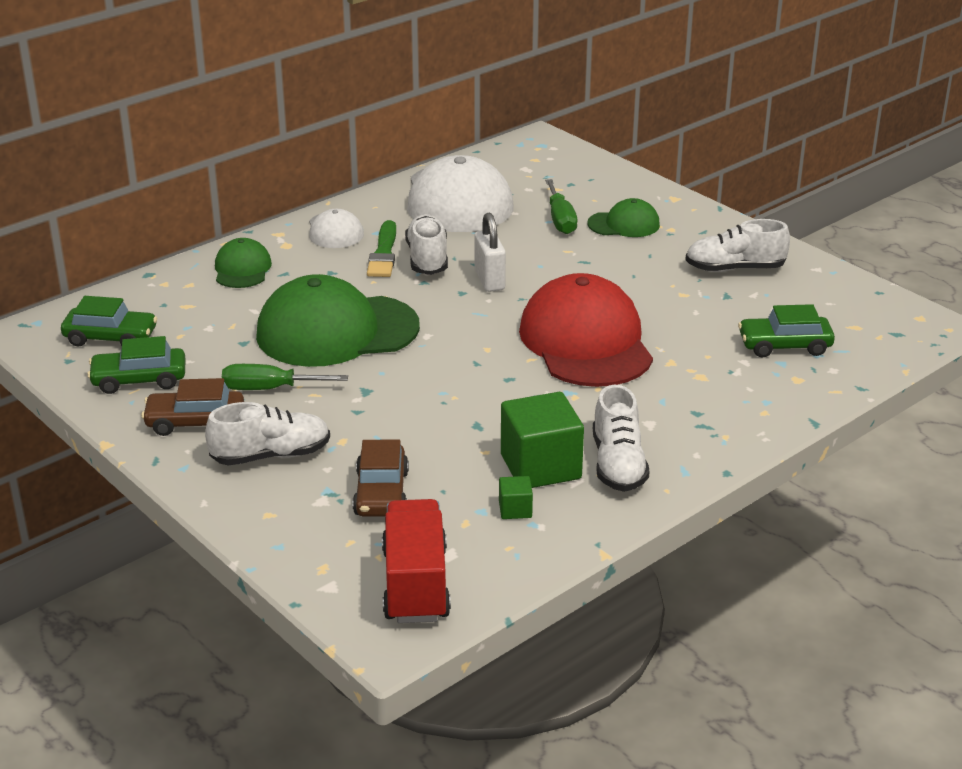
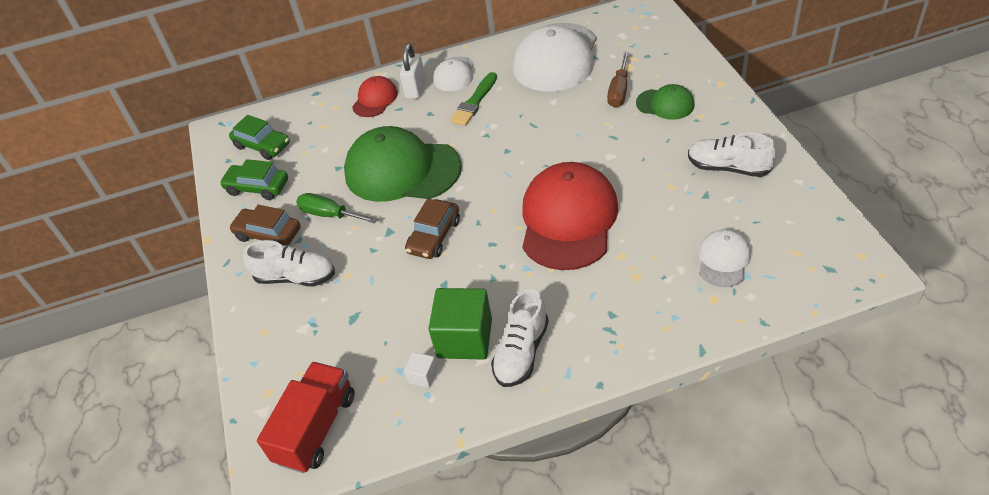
camera: 30 degrees right, 15 degrees up
(242, 269) = (375, 99): green cap -> red cap
(381, 493) = (344, 333): brown car -> brown car (434, 236)
(427, 259) = (501, 113): white shoe -> none
(489, 280) = (533, 142): white padlock -> white padlock (415, 89)
(515, 509) = (423, 376): green cube -> white cube
(560, 220) = (619, 91): green screwdriver -> brown screwdriver
(784, 346) = (723, 260): green car -> white cap

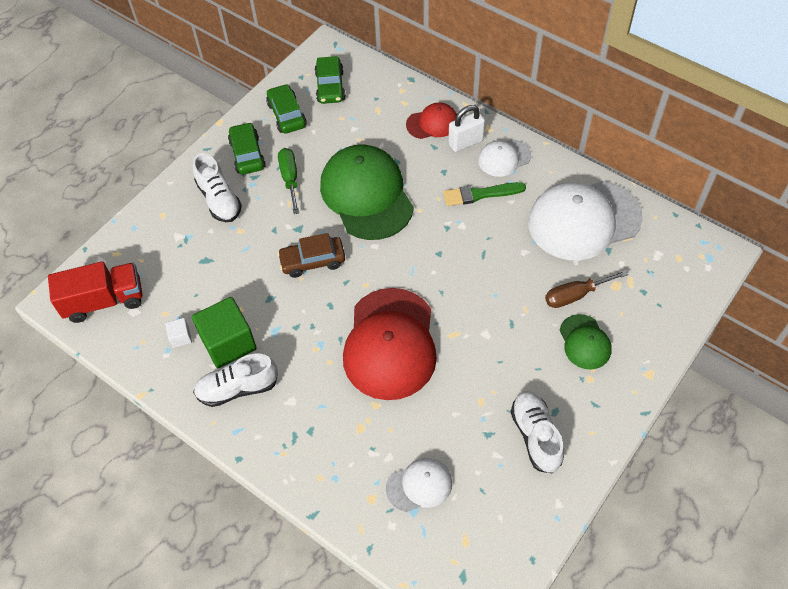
camera: 50 degrees right, 10 degrees up
(268, 234) = (247, 154): brown car -> green car
(568, 219) = (390, 344): red cap -> red cap turned 120 degrees clockwise

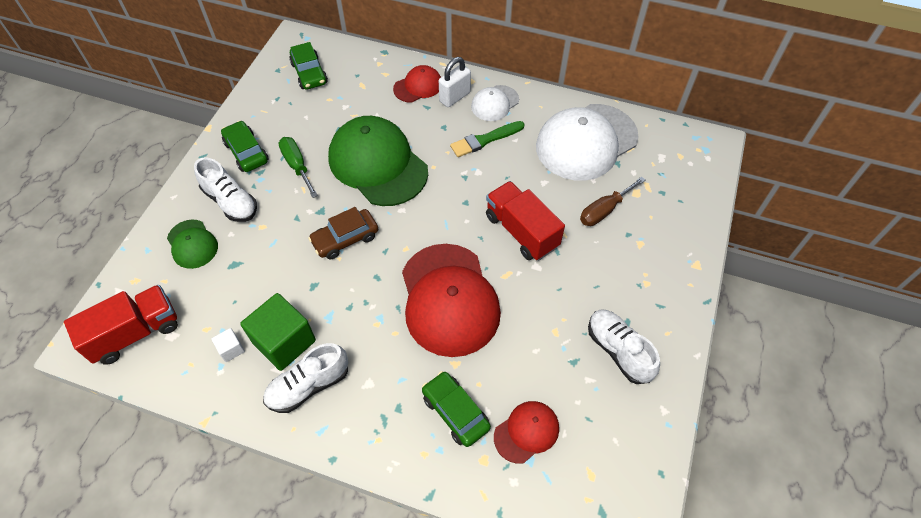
camera: 20 degrees left, 0 degrees up
(287, 115) = (274, 107): green car -> green car (455, 412)
(419, 485) = (526, 432): white cap -> red cap
(483, 296) = (521, 231): none -> red truck
(585, 342) = (629, 250): green cap -> green cap (192, 244)

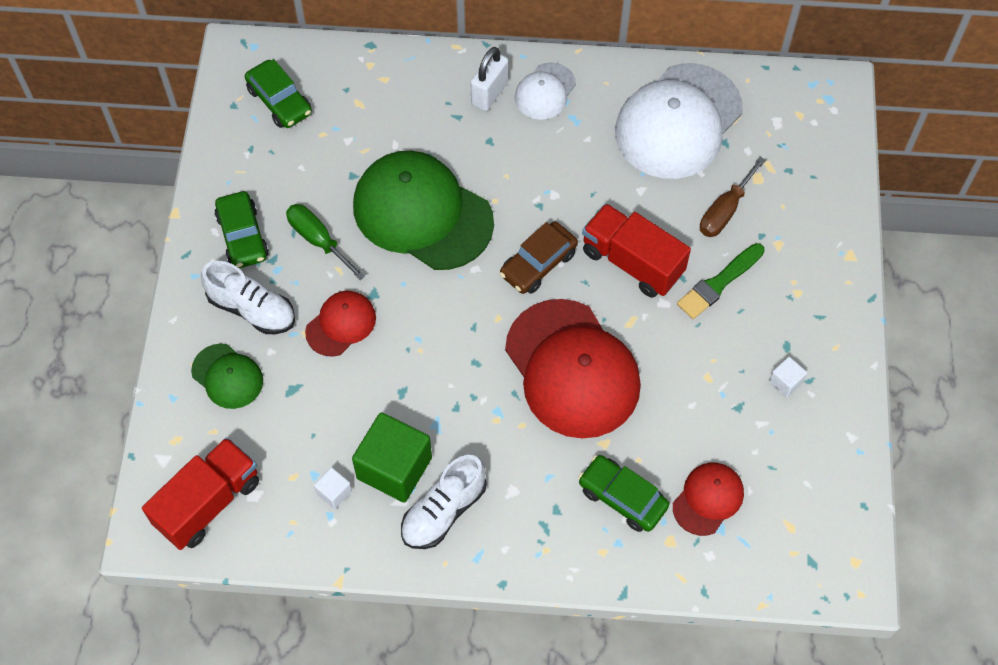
camera: 15 degrees left, 5 degrees up
(246, 152) = (243, 236): green car -> green car turned 150 degrees counterclockwise
(345, 239) = (419, 323): brown car -> brown car (538, 264)
(418, 86) = (435, 88): red cap -> red cap (341, 324)
(485, 140) = (549, 148): green brush -> green brush (719, 283)
(618, 351) = (785, 382): white shoe -> white cube

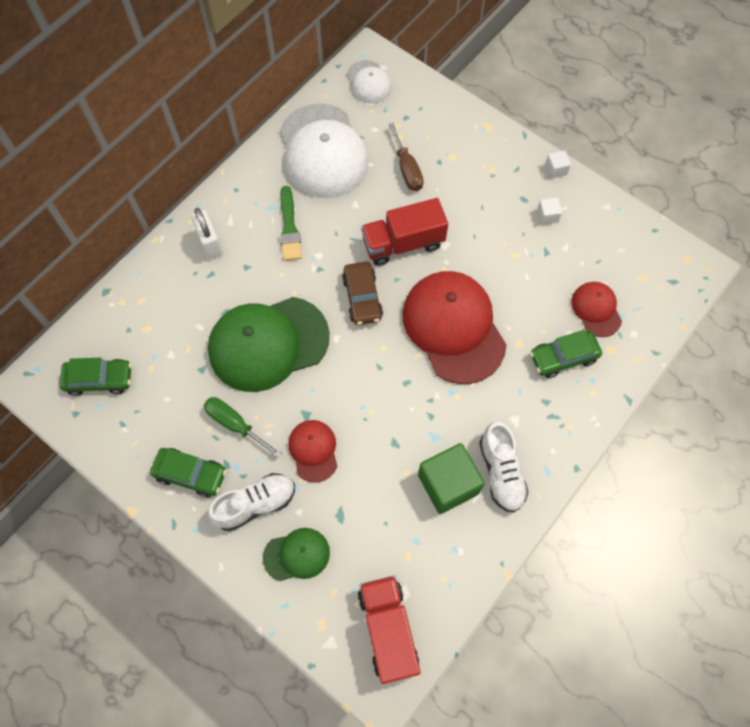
camera: 55 degrees left, 5 degrees up
(318, 240) = (235, 424): green screwdriver -> green screwdriver turned 45 degrees clockwise
(334, 492) = (439, 536): white cube -> white cube (555, 169)
(545, 91) = (237, 210): white cap -> white cap (368, 82)
(572, 369) = (453, 327): red cap -> red cap turned 120 degrees counterclockwise
(719, 283) = (454, 206): green brush -> green brush (289, 227)

